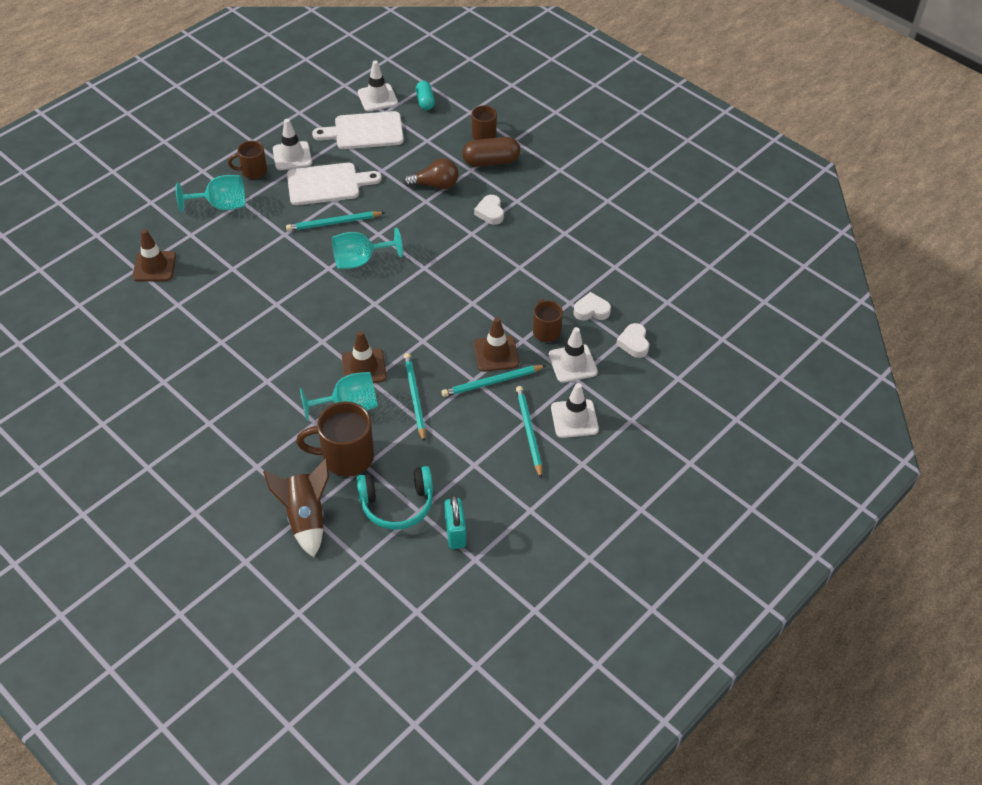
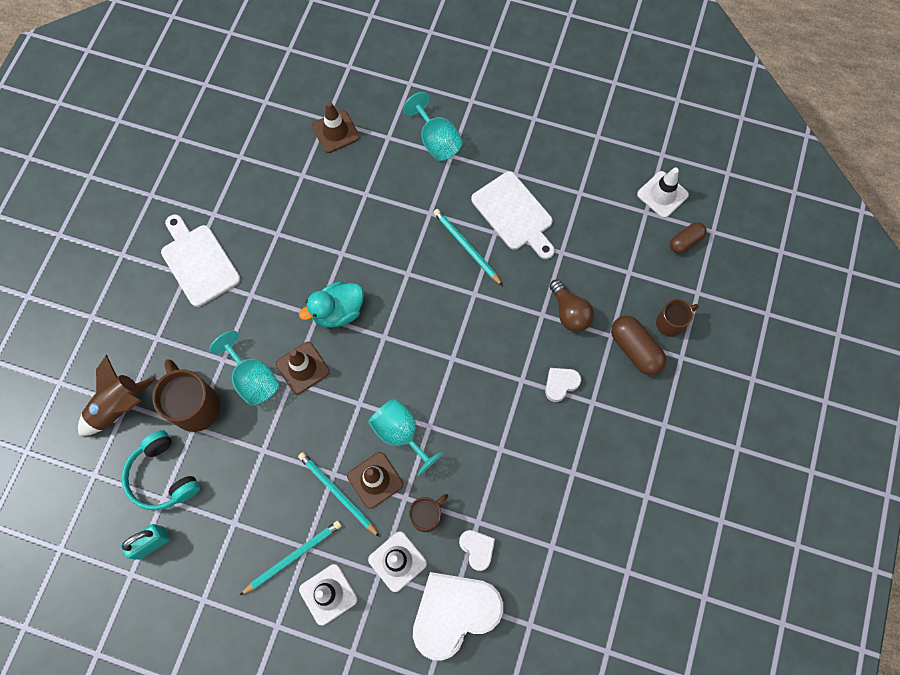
camera: 65 degrees right, 20 degrees up
(253, 171) = (494, 142): brown mug -> none
(292, 156) = (534, 163): white traffic cone -> none
(329, 325) = (338, 311): none -> turquoise duck
(360, 260) = (431, 296): turquoise goblet -> turquoise goblet (400, 433)
(364, 131) = (606, 208): white cutting board -> white cutting board (198, 262)
(414, 397) = (288, 430): turquoise pencil -> none
(425, 101) = (685, 241): turquoise capsule -> brown capsule
(633, 343) = (454, 613): white heart -> white heart, size x2.25

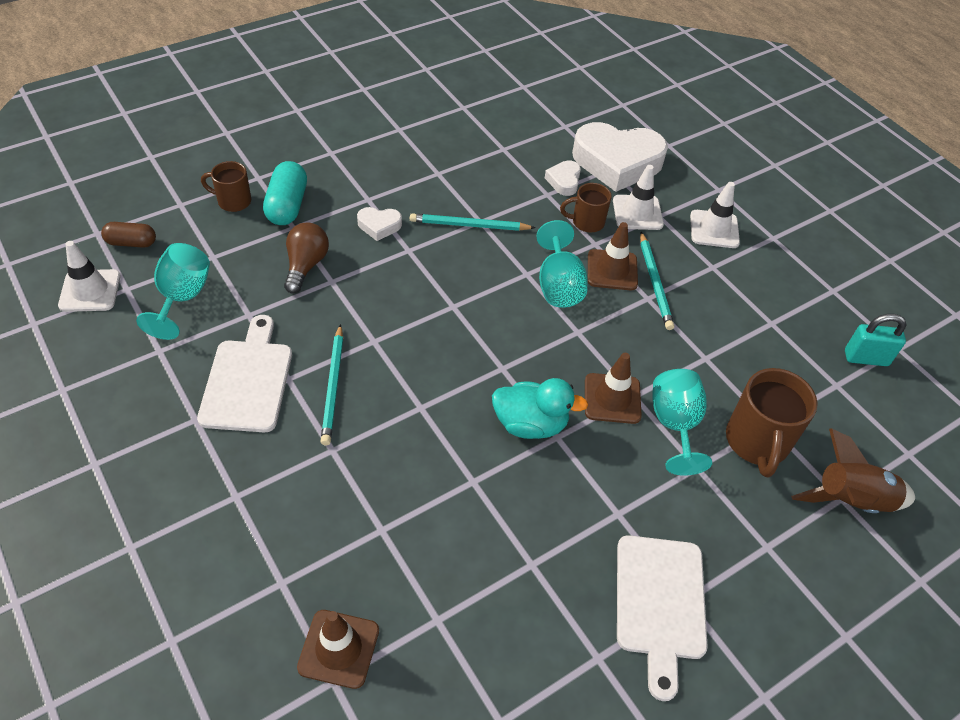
camera: 145 degrees left, 20 degrees down
(163, 476) = (828, 403): turquoise headphones -> none
(293, 556) = (729, 268): turquoise pencil -> turquoise pencil (469, 225)
(436, 141) = (231, 528): turquoise goblet -> turquoise goblet (182, 298)
(635, 349) = (287, 206): brown capsule -> turquoise capsule

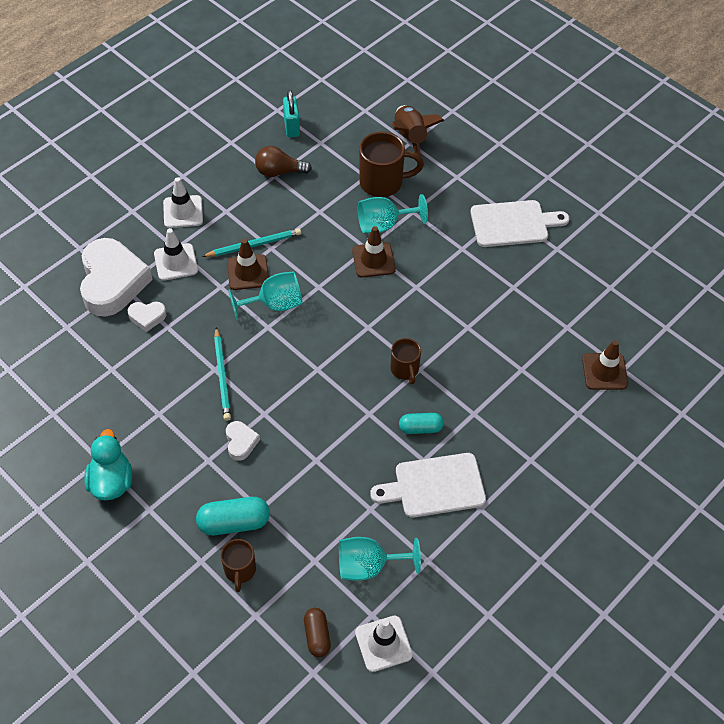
camera: 100 degrees left, 5 degrees up
(305, 265) = (304, 484): brown light bulb -> brown light bulb (279, 172)
(333, 386) = (420, 428): turquoise pencil -> turquoise capsule
(530, 424) = (411, 303): turquoise duck -> turquoise duck (111, 482)
(586, 222) = (196, 295): brown mug -> brown mug (405, 370)

